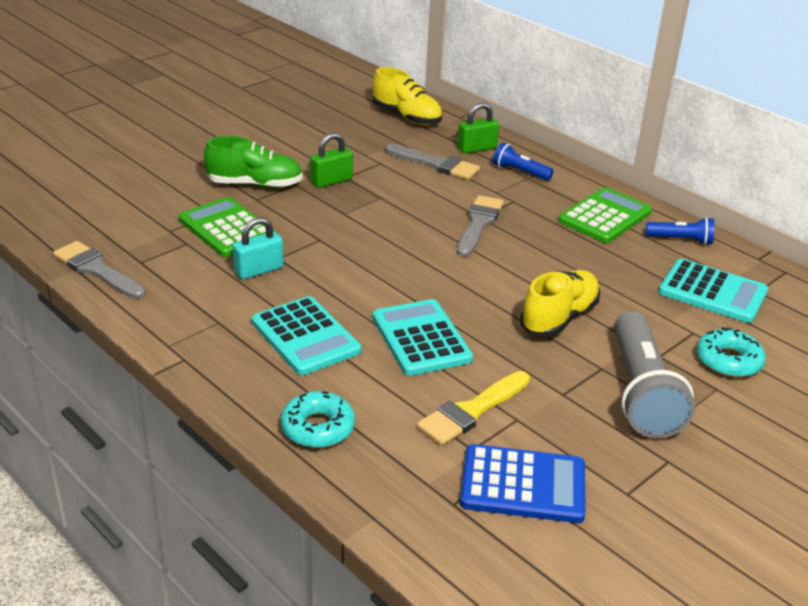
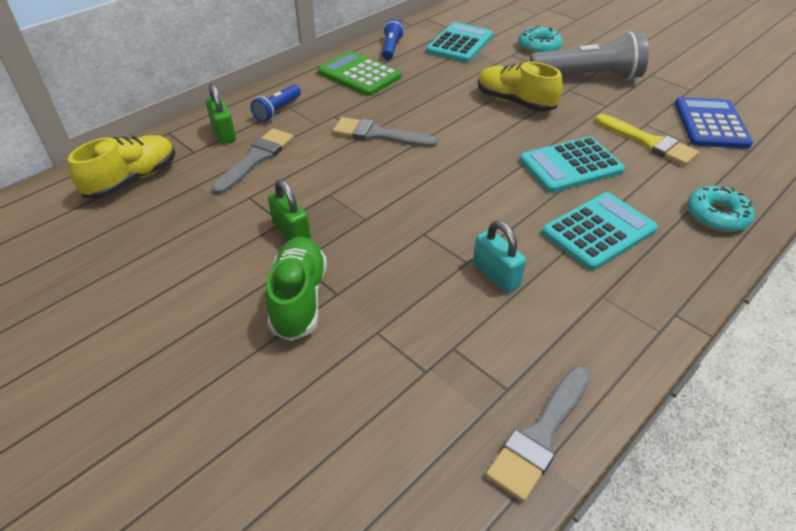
camera: 90 degrees left, 10 degrees up
(227, 228) = (412, 313): green calculator -> none

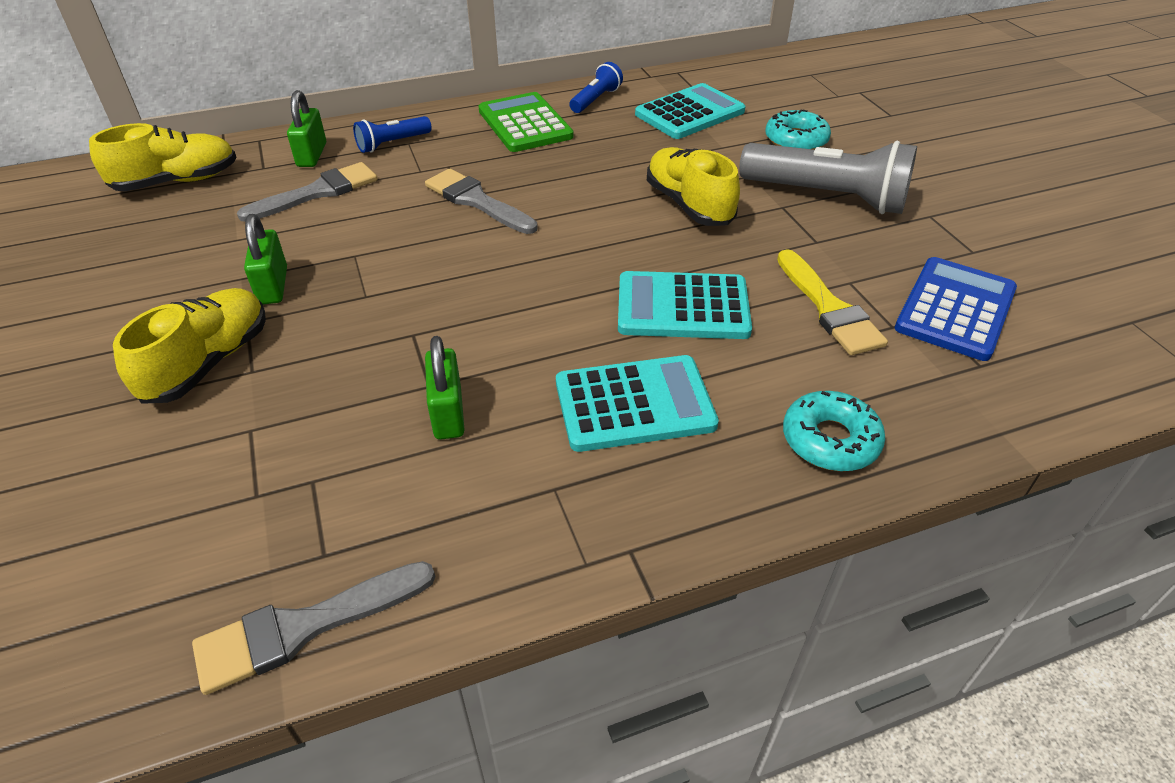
camera: 25 degrees right, 0 degrees up
(299, 299) = (208, 362): green shoe -> yellow shoe
(496, 274) = (448, 413): turquoise padlock -> green padlock

